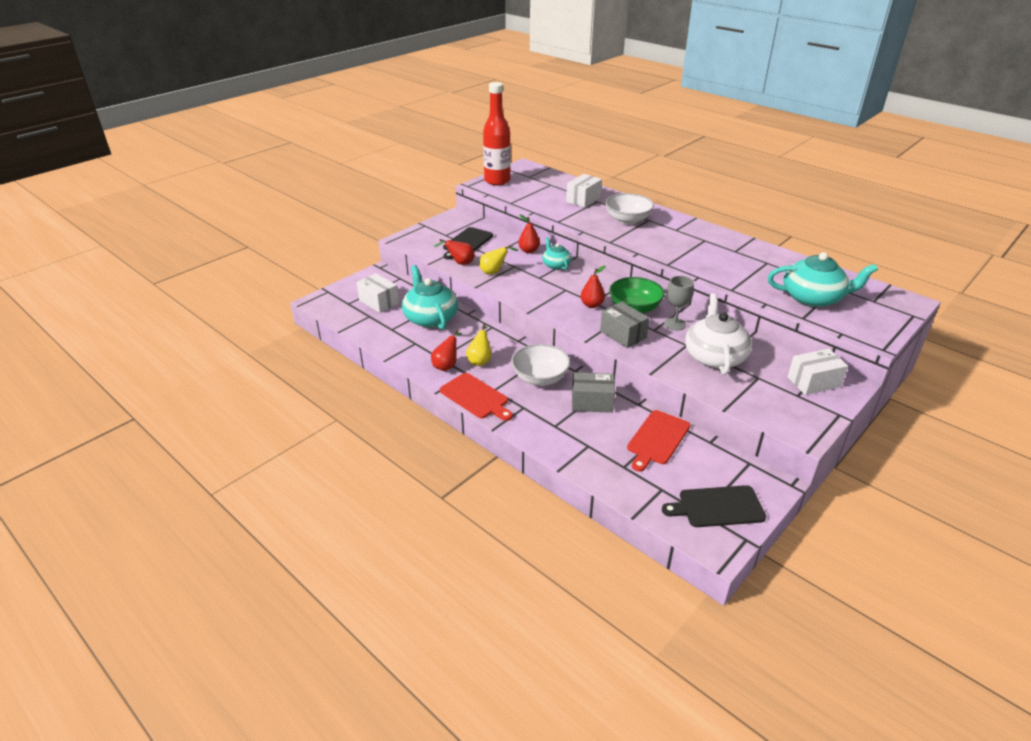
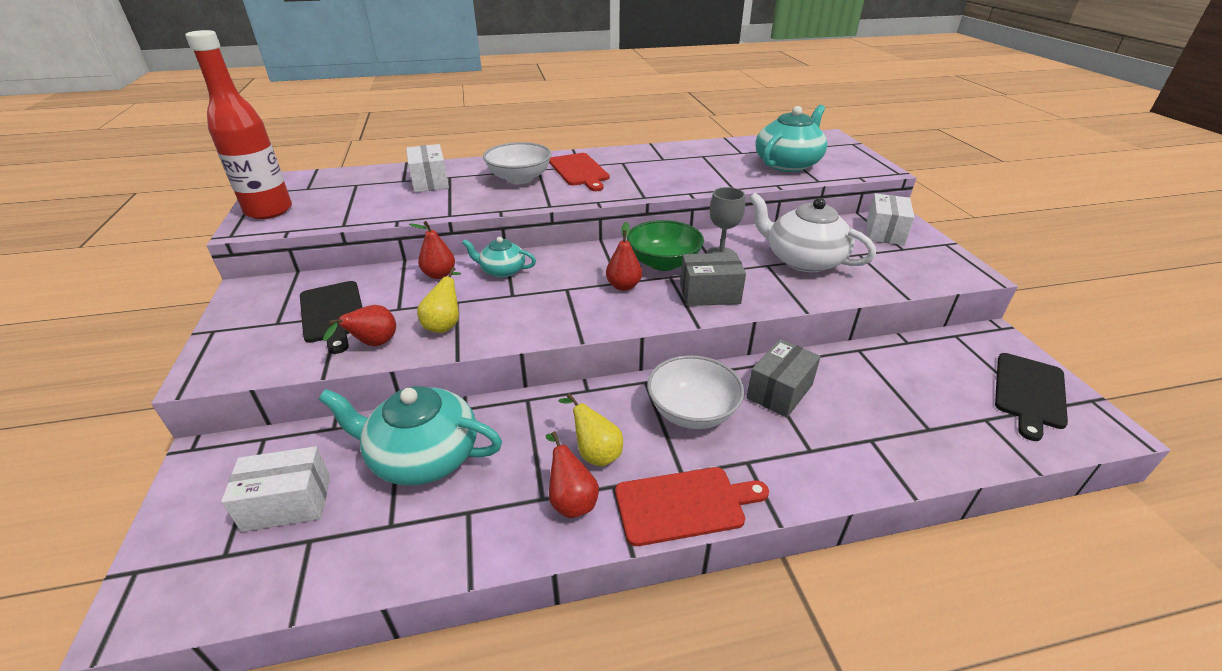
camera: 55 degrees left, 0 degrees up
(657, 439) = (885, 376): red cutting board -> red cutting board (579, 171)

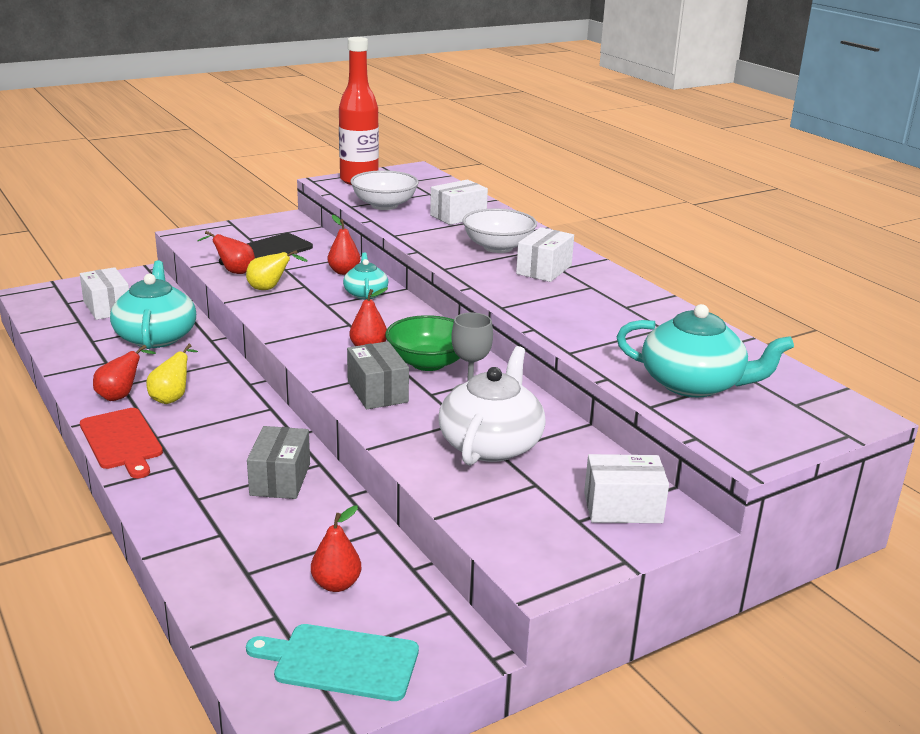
camera: 70 degrees right, 10 degrees down
(579, 171) = (544, 269): red cutting board -> white box
(692, 412) = (235, 435): white bowl -> white bowl (384, 205)
(779, 391) = (280, 479): grey box -> grey box turned 75 degrees clockwise
(935, 381) = (336, 584): none -> red pear
(1029, 393) = (340, 662): black cutting board -> turquoise cutting board

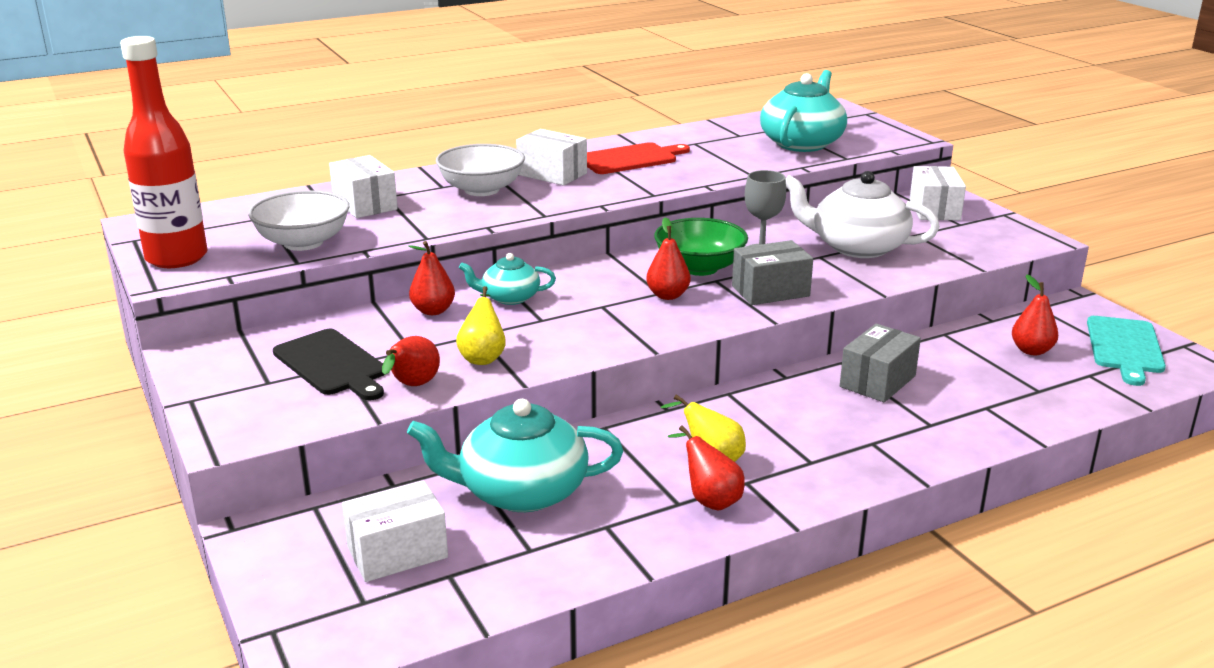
camera: 85 degrees left, 0 degrees up
(122, 441) = (827, 484): red cutting board -> red cutting board (630, 159)
(280, 479) = (877, 381): grey box -> grey box turned 60 degrees counterclockwise

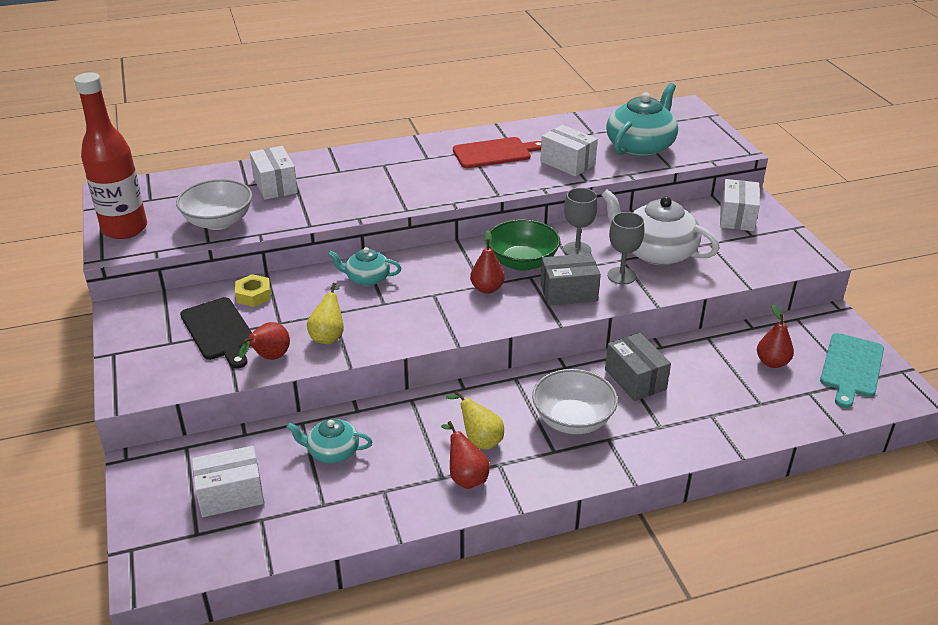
camera: 10 degrees right, 10 degrees up
(366, 325) = (253, 295): none -> yellow nut
(433, 311) = (306, 286): red pear -> none
(481, 190) = (367, 177): white bowl -> white bowl (572, 420)
(521, 491) = (332, 452): turquoise teapot -> turquoise teapot, size x0.55
(552, 174) = (427, 165): white box -> white box (567, 163)
(826, 271) = (621, 276): none -> grey goblet
(877, 381) = (635, 379): grey box -> grey box turned 75 degrees counterclockwise

